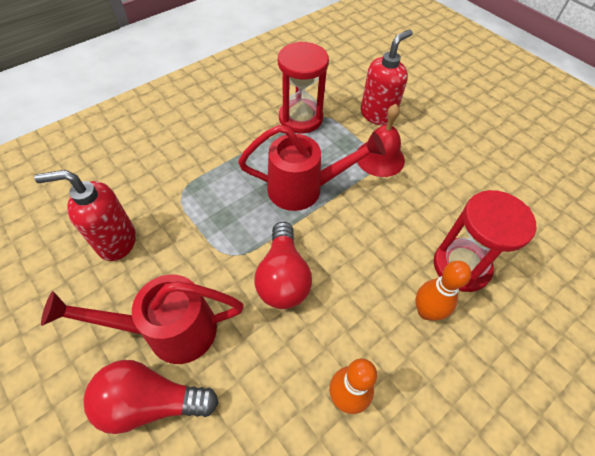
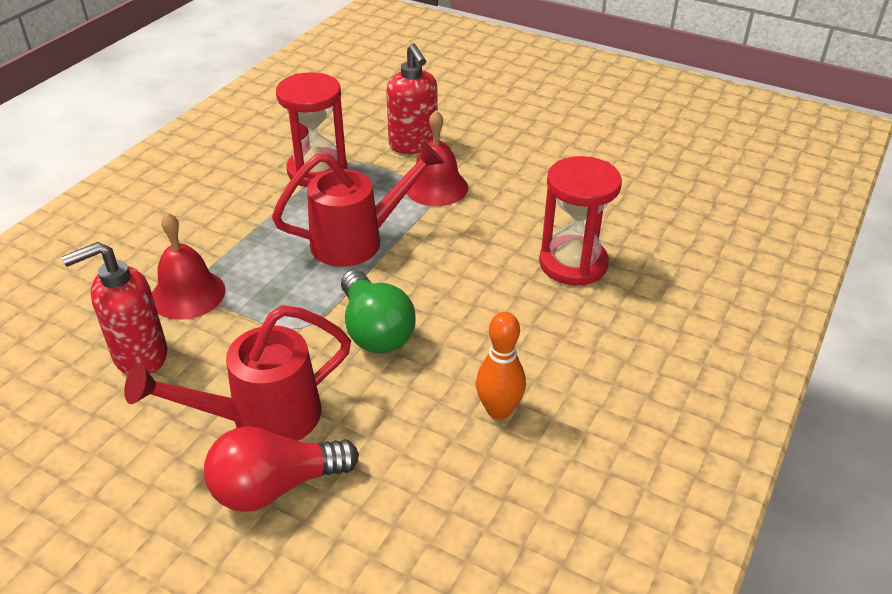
camera: 20 degrees left, 15 degrees down
(170, 198) = (188, 294): none -> red bell
(283, 277) = (375, 330): red light bulb -> green light bulb
(377, 115) = (413, 145): red soap dispenser -> red soap dispenser turned 135 degrees clockwise
(426, 311) = (552, 313): orange bowling pin -> none

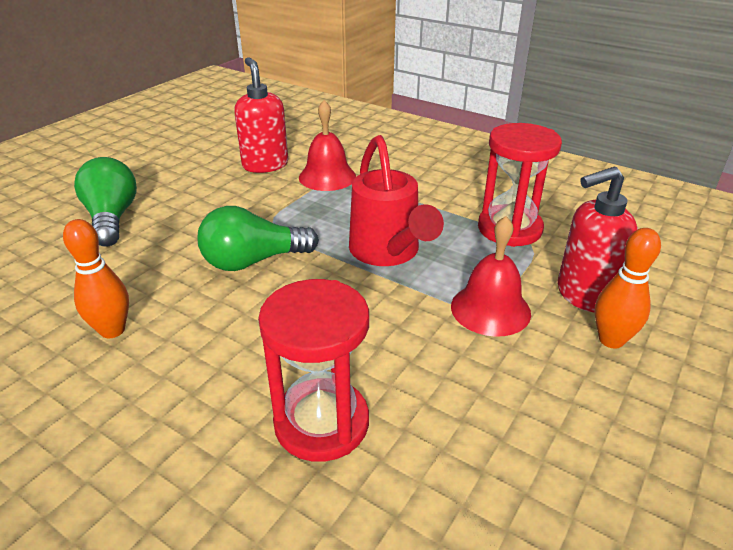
camera: 95 degrees right, 5 degrees down
(260, 419) = (179, 210): red watering can -> none
(275, 486) = (112, 218): red light bulb -> green light bulb
(463, 140) = (611, 340): none -> orange bowling pin

